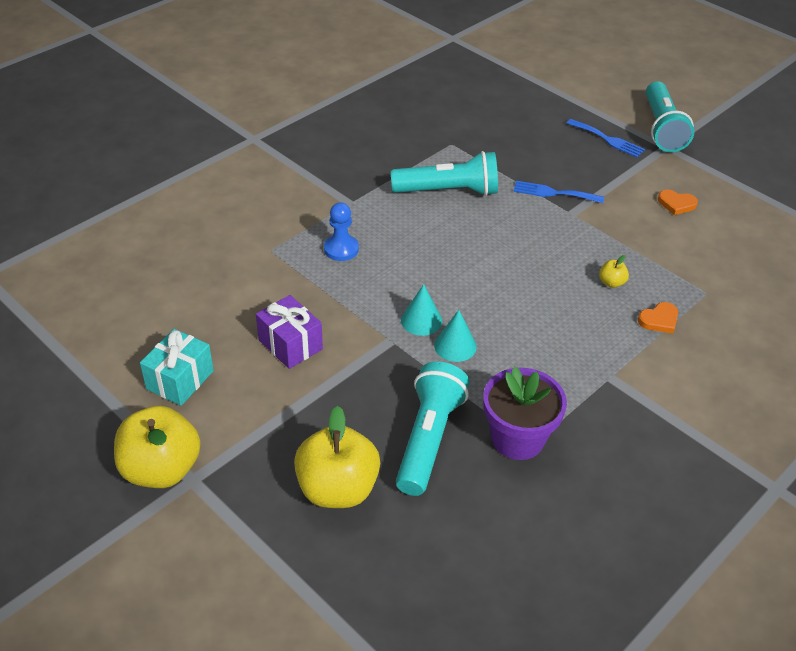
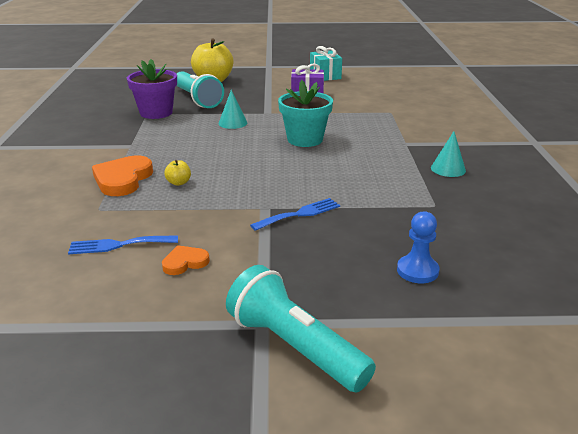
camera: 135 degrees right, 15 degrees down
(161, 469) = (283, 64): yellow apple -> none
(341, 249) = (361, 126): blue pawn -> blue pawn (417, 271)
(421, 320) = (265, 123): turquoise cone -> turquoise cone (448, 169)
(425, 266) = (305, 139): none -> turquoise flower pot
(448, 191) = (369, 176): turquoise flashlight -> none
(608, 139) = (330, 291): blue fork -> blue fork (118, 245)
(659, 320) = (123, 179): orange heart -> orange heart, size x1.82

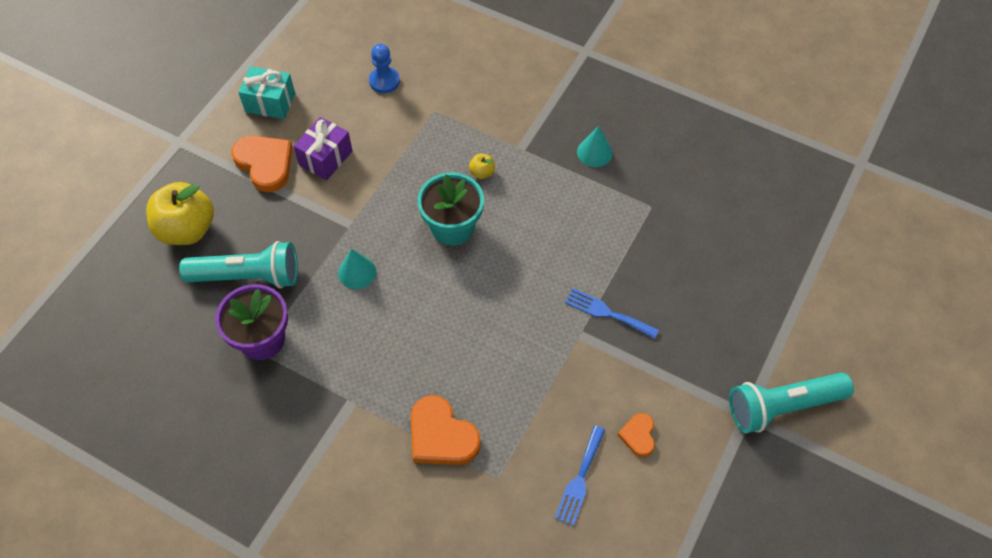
camera: 60 degrees left, 30 degrees up
(179, 183) = (482, 386): yellow apple -> yellow apple (482, 172)
(281, 84) = (265, 164): none -> orange heart
(300, 214) = (607, 313): blue fork -> blue fork turned 60 degrees counterclockwise
(417, 271) = (735, 280): blue pawn -> blue pawn (384, 81)

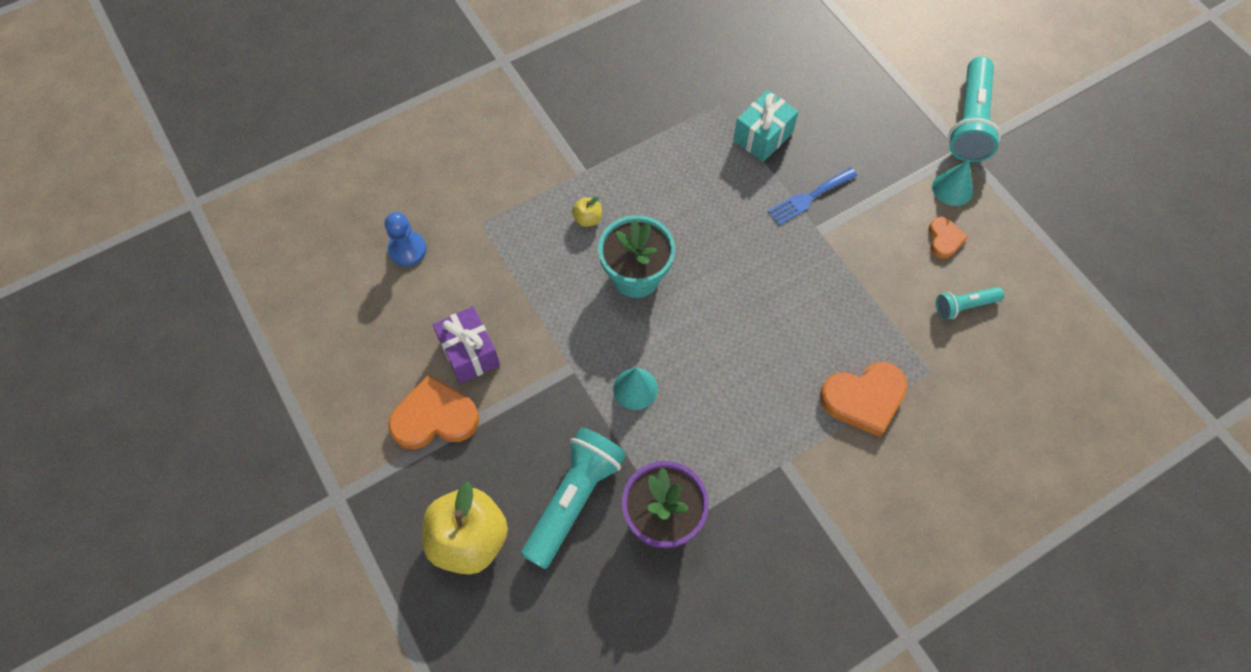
camera: 60 degrees left, 5 degrees up
(270, 103) = (352, 375): turquoise gift -> turquoise gift (763, 137)
(580, 479) = (964, 306): blue fork -> turquoise flashlight
(594, 152) = (628, 115): turquoise cone -> turquoise cone (952, 188)
(638, 436) = (944, 239): orange heart -> orange heart turned 120 degrees counterclockwise

